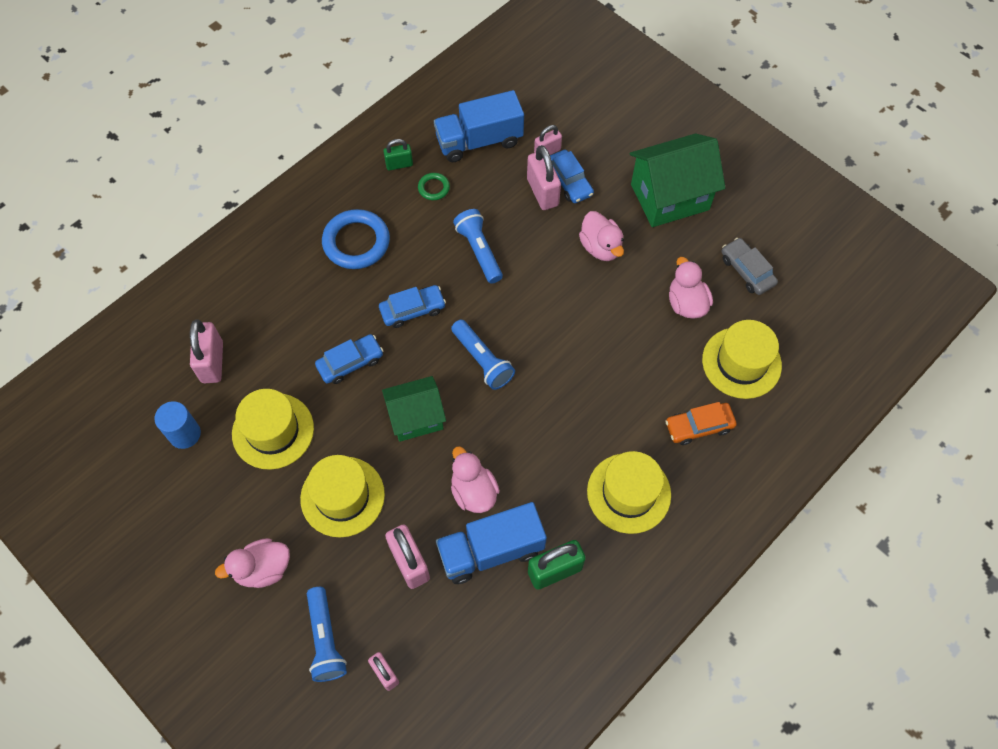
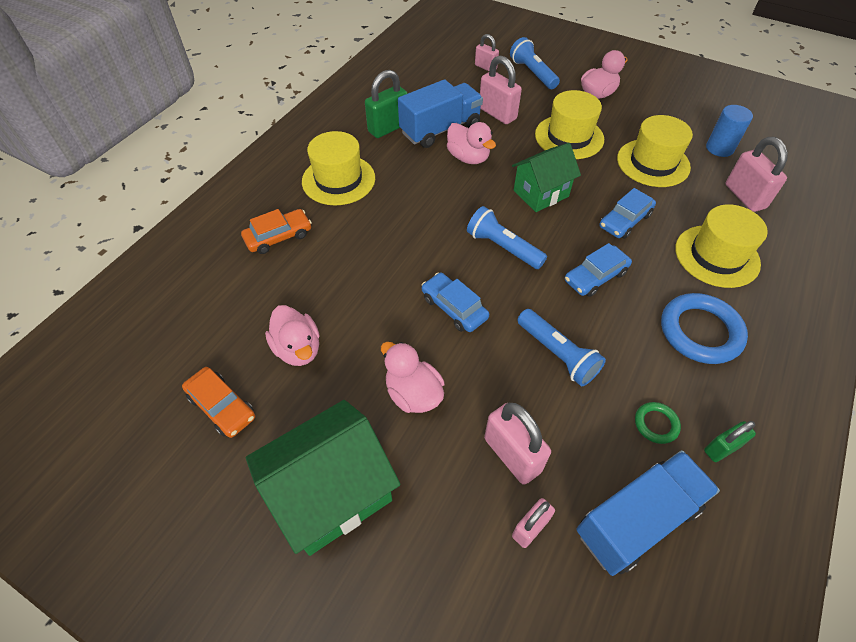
camera: 165 degrees right, 10 degrees down
(569, 181) = (481, 482): blue car -> blue car (454, 308)
(741, 362) = (234, 300): yellow hat -> yellow hat (717, 256)
(747, 271) = (222, 406): grey car -> orange car

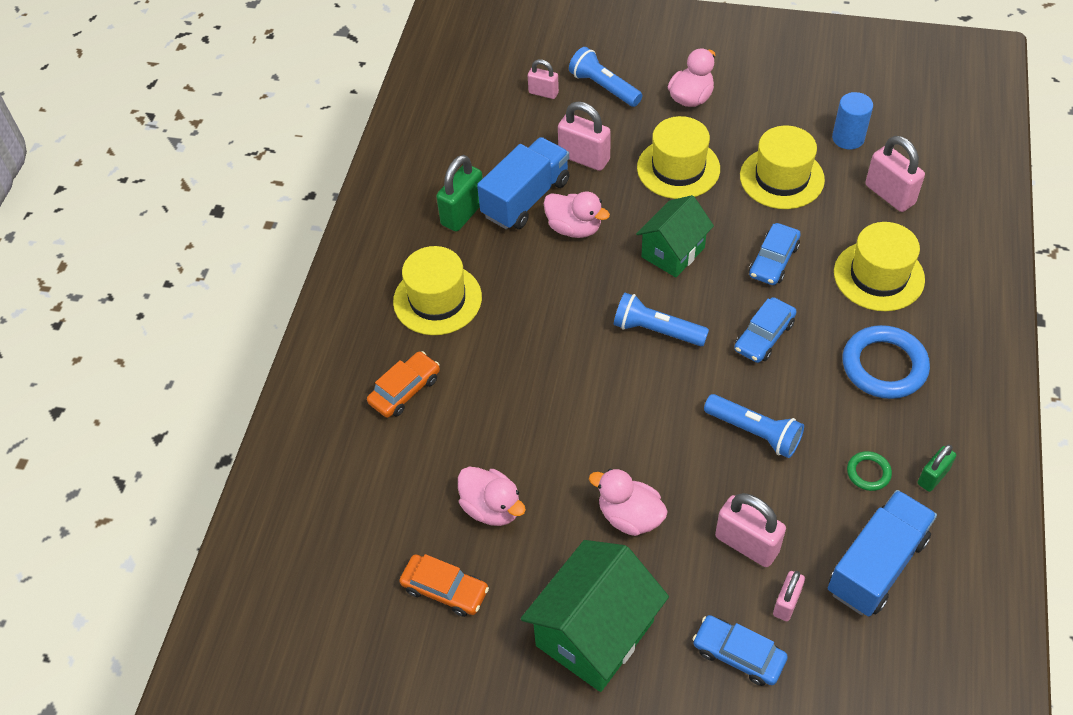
camera: 15 degrees left, 0 degrees up
(454, 308) = (632, 414): blue car -> blue car (738, 654)

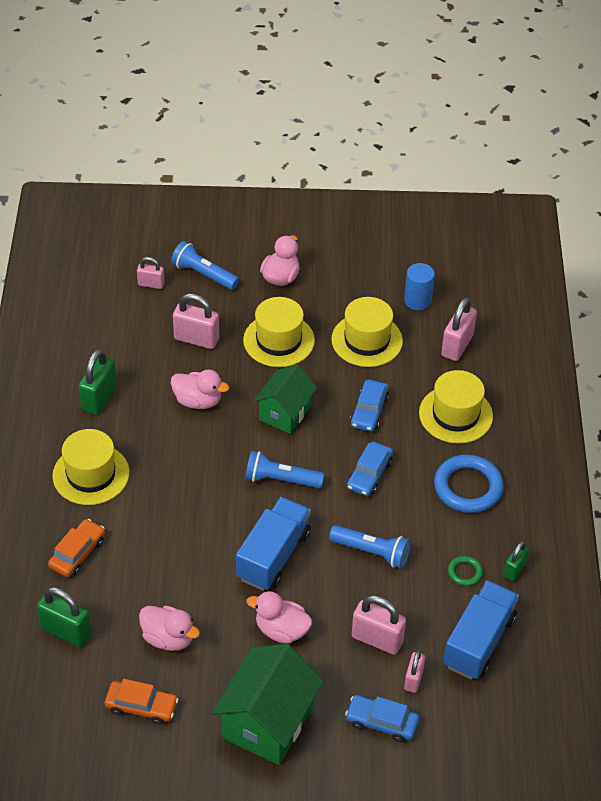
camera: 15 degrees left, 5 degrees down
(374, 483) = (66, 631): none -> green padlock
(526, 198) = (152, 379): blue truck -> blue truck (273, 556)
(889, 194) = (457, 345): pink padlock -> pink padlock turned 75 degrees clockwise

